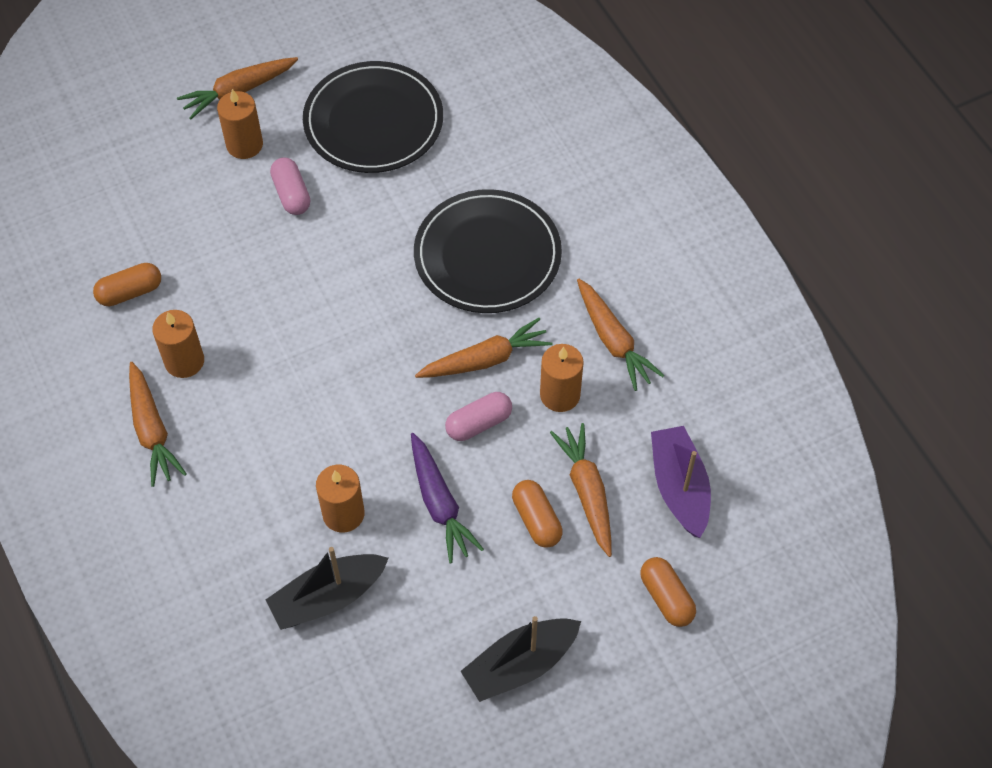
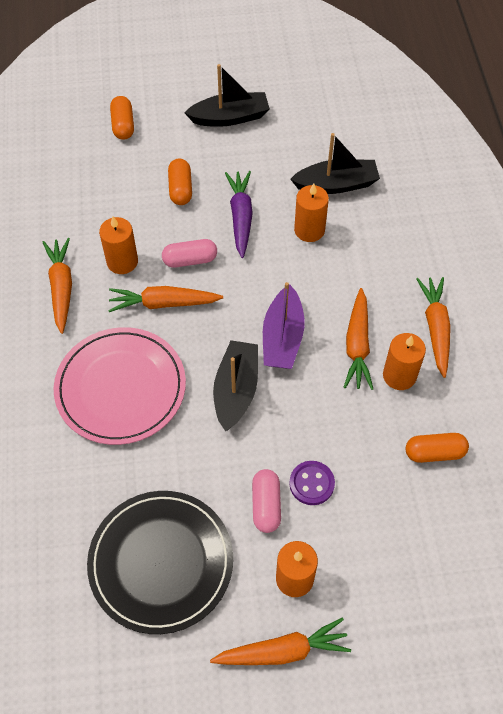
camera: 160 degrees left, 0 degrees up
(252, 226) = (311, 483): none -> purple button
(362, 290) = (236, 390): none -> black boat
(487, 255) = (121, 388): black plate -> pink plate
(587, 492) = (138, 195): orange carrot -> orange carrot (357, 345)
(679, 487) = (76, 180): purple boat -> purple boat (282, 337)

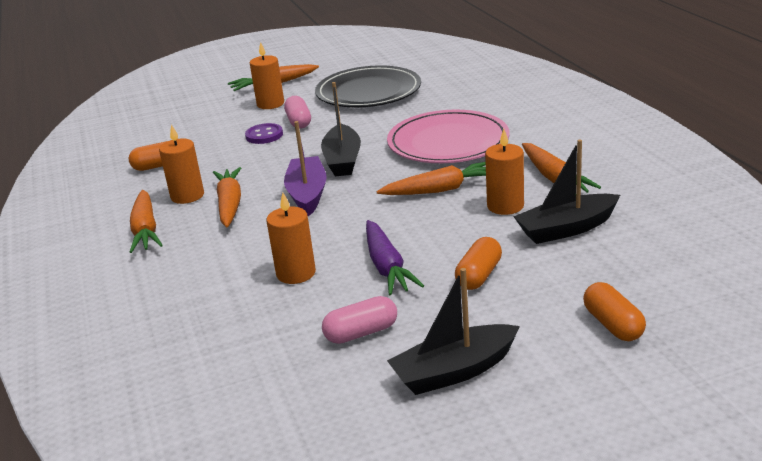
camera: 170 degrees right, 30 degrees down
(180, 189) = (479, 275): orange capsule -> orange capsule turned 45 degrees clockwise
(190, 260) = (430, 222): pink capsule -> pink capsule (361, 333)
(336, 184) = (267, 324): black boat -> black boat (567, 229)

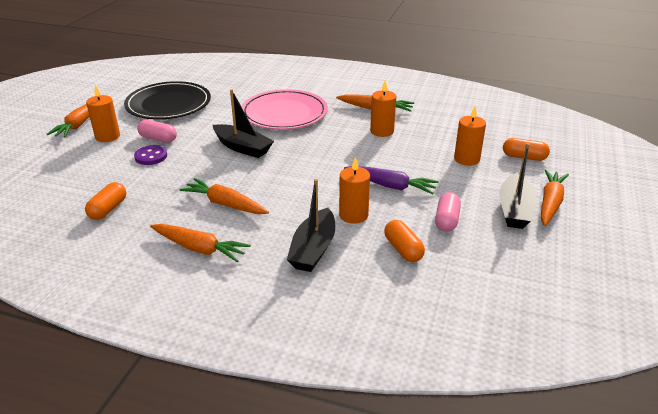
camera: 55 degrees left, 5 degrees up
(187, 196) = (180, 215): orange candle -> orange candle (466, 159)
(307, 194) = (264, 175): purple boat -> none
(440, 190) = (334, 138): orange carrot -> orange carrot (550, 203)
(479, 275) = (438, 167): orange capsule -> orange capsule (403, 249)
(567, 229) = (428, 129): black boat -> black boat (313, 249)

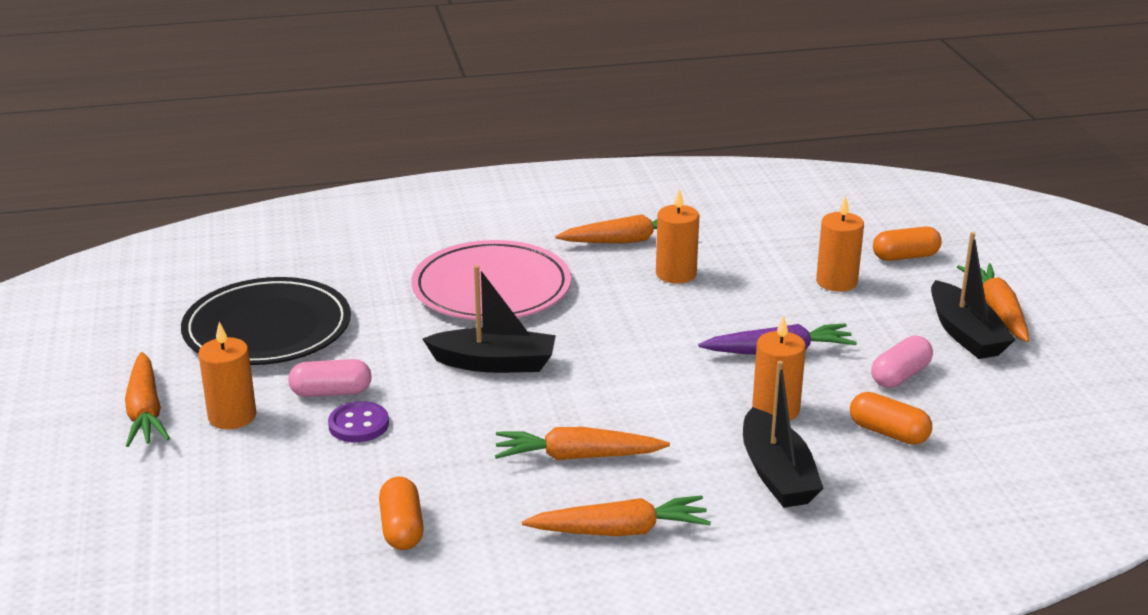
camera: 30 degrees left, 5 degrees down
(447, 220) = (900, 376): pink capsule -> pink capsule turned 60 degrees clockwise

